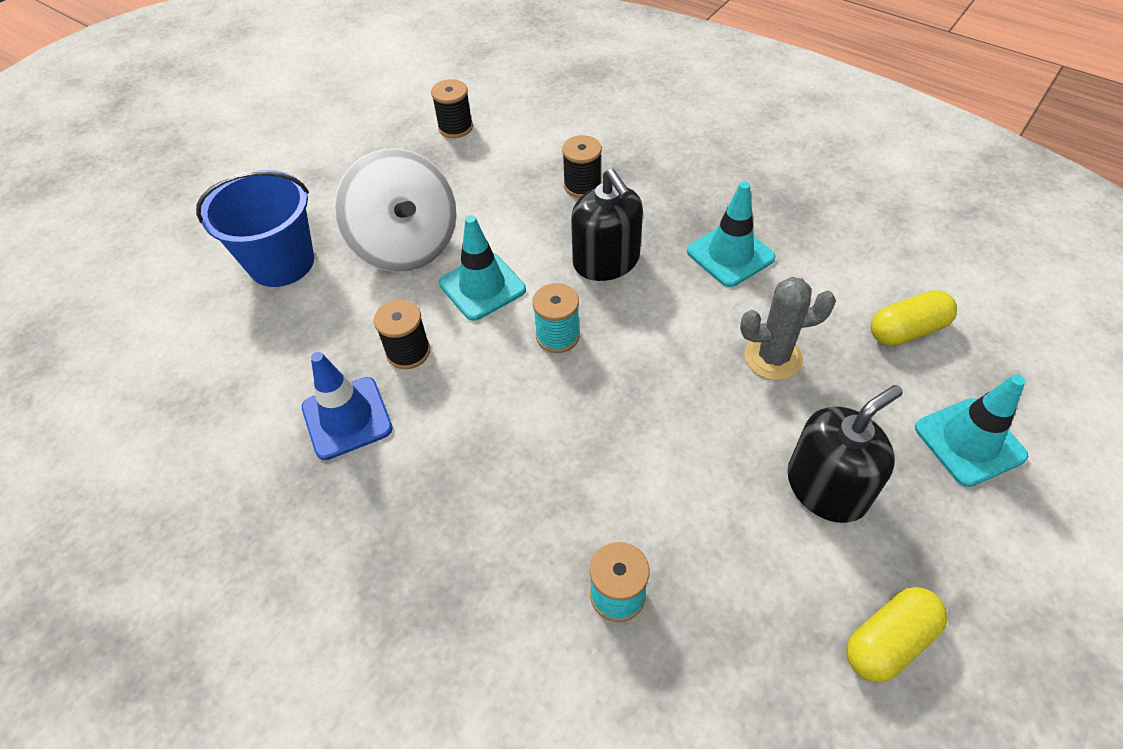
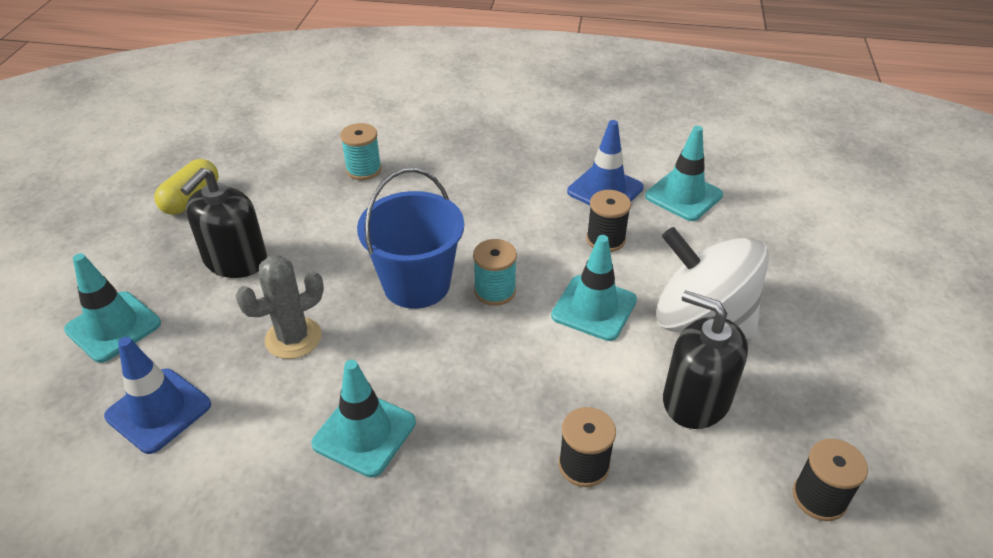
camera: 150 degrees right, 10 degrees down
(277, 374) = (683, 196): none -> turquoise traffic cone
(281, 263) = (789, 265): blue bucket -> blue bucket (416, 284)
(606, 261) = (494, 376): black soap dispenser -> black soap dispenser (696, 400)
(907, 330) = (158, 410): yellow capsule -> blue traffic cone

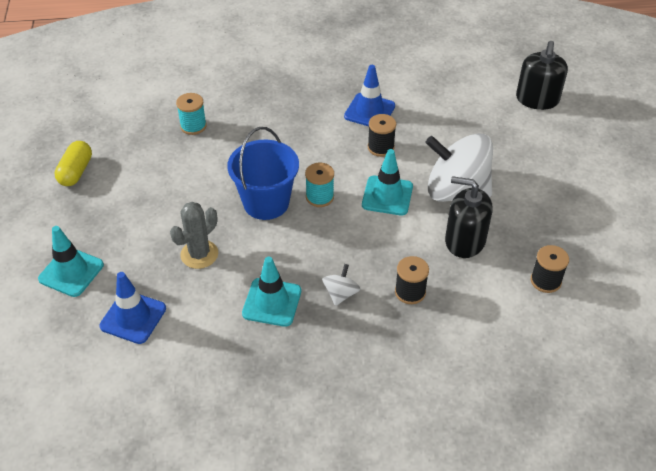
camera: 15 degrees left, 5 degrees up
(235, 260) = (132, 210): black soap dispenser -> black soap dispenser (537, 99)
(473, 443) = (341, 294): none -> white spinning top
(683, 196) = (423, 106): turquoise traffic cone -> none

